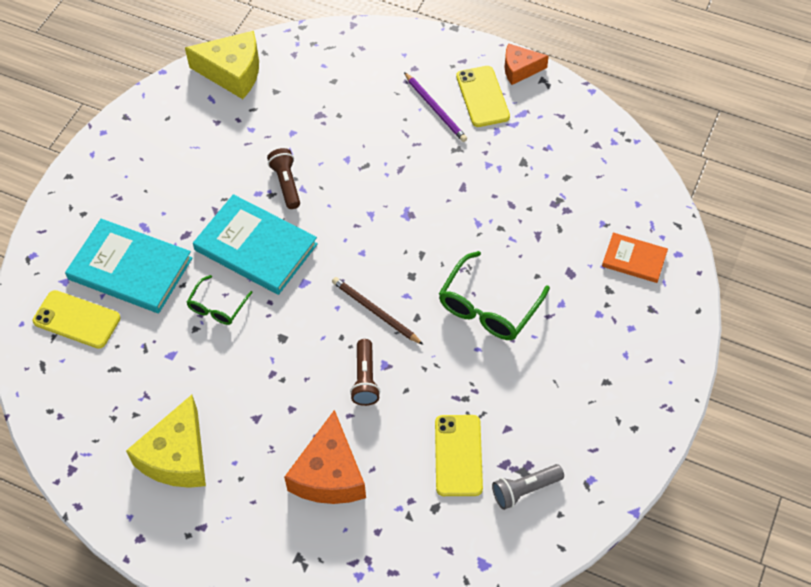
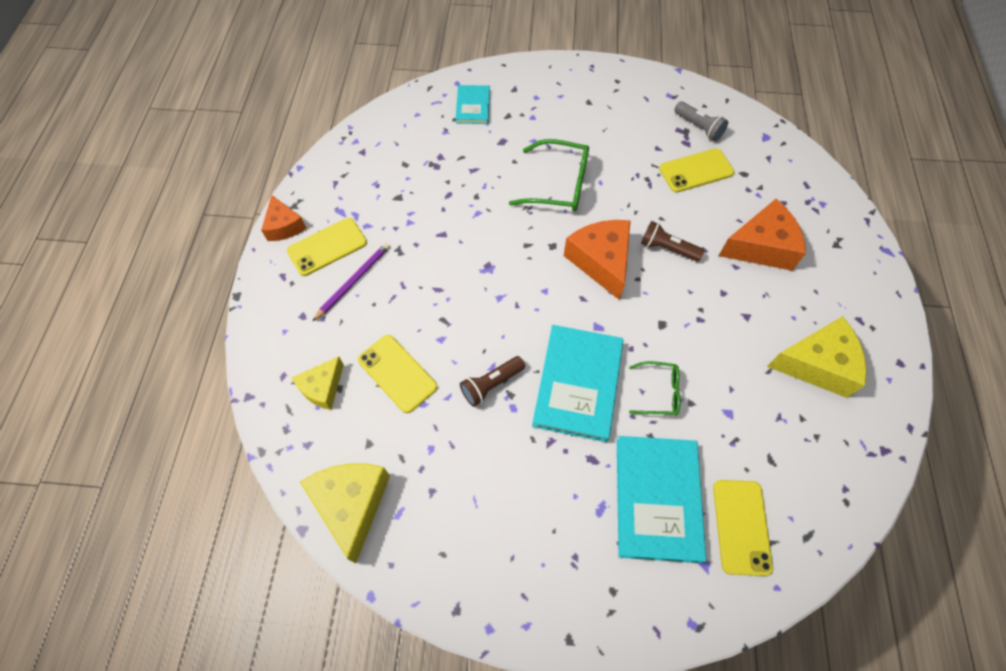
camera: 110 degrees left, 5 degrees up
(328, 121) = (397, 373): none -> yellow phone
(338, 71) = (322, 388): none -> yellow cheese
(365, 379) = (667, 248): brown flashlight -> brown flashlight turned 135 degrees counterclockwise
(375, 311) = (601, 261): brown pencil -> orange cheese
(634, 259) = (473, 106): orange book -> turquoise book

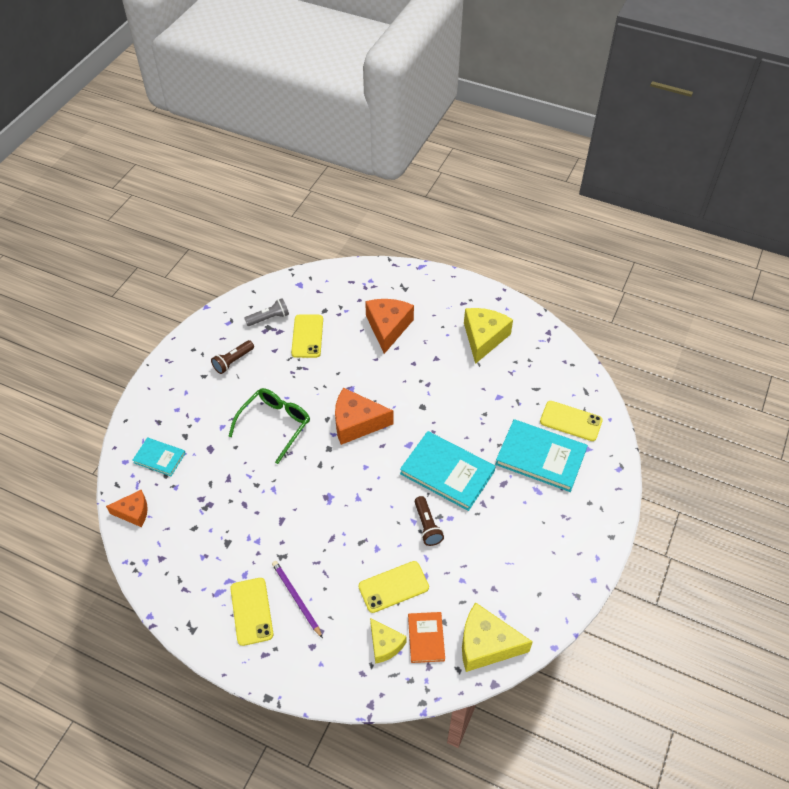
camera: 70 degrees left, 10 degrees down
(284, 226) = (211, 642): orange cheese -> orange cheese (133, 512)
(342, 430) = (426, 638): none -> orange book
(659, 392) = (471, 428): green glasses -> none
(667, 248) = (364, 380): brown flashlight -> brown flashlight (233, 361)

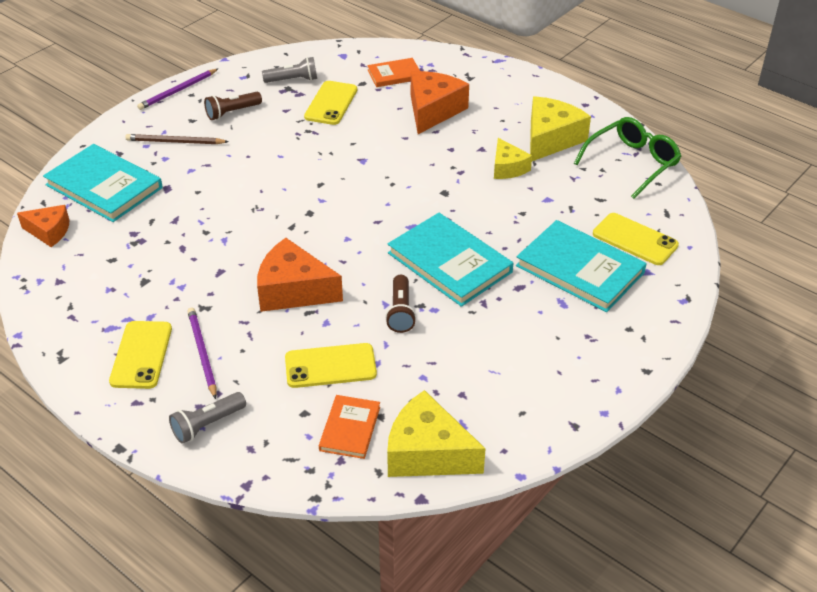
camera: 15 degrees right, 10 degrees down
(159, 458) = (104, 186): turquoise book -> turquoise book, size x1.82
(181, 348) = (178, 91): none -> purple pencil
(198, 401) = (175, 142): none -> brown pencil
(275, 425) = (254, 179): green glasses -> green glasses (632, 163)
(324, 661) = (207, 425): none -> grey flashlight
(346, 297) = (394, 75): none -> orange book
(356, 423) = (355, 194): orange cheese -> orange cheese (293, 290)
(385, 644) = (293, 424): yellow cheese -> yellow cheese (508, 168)

